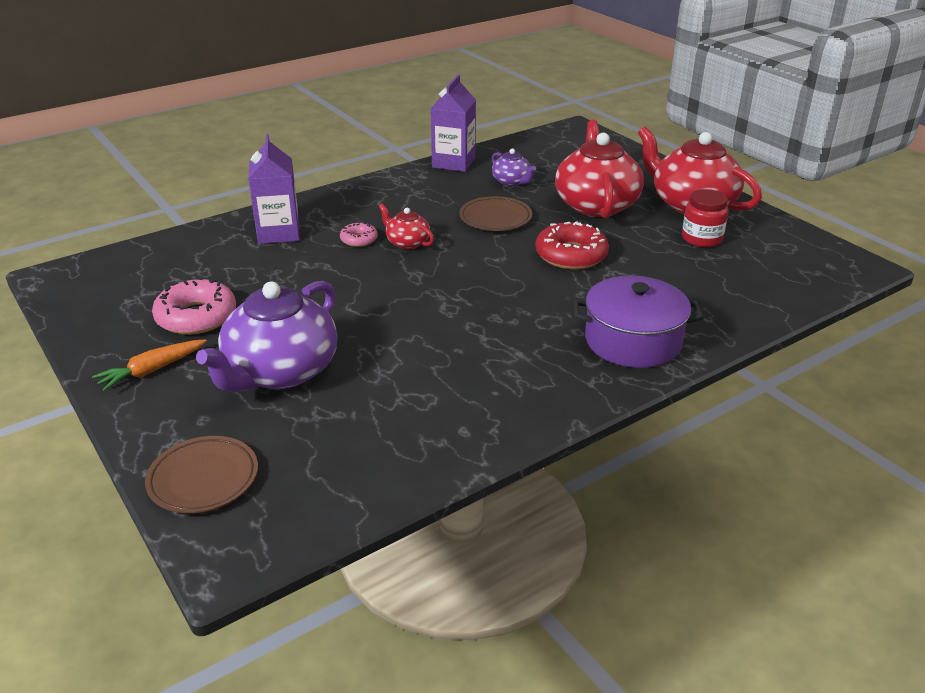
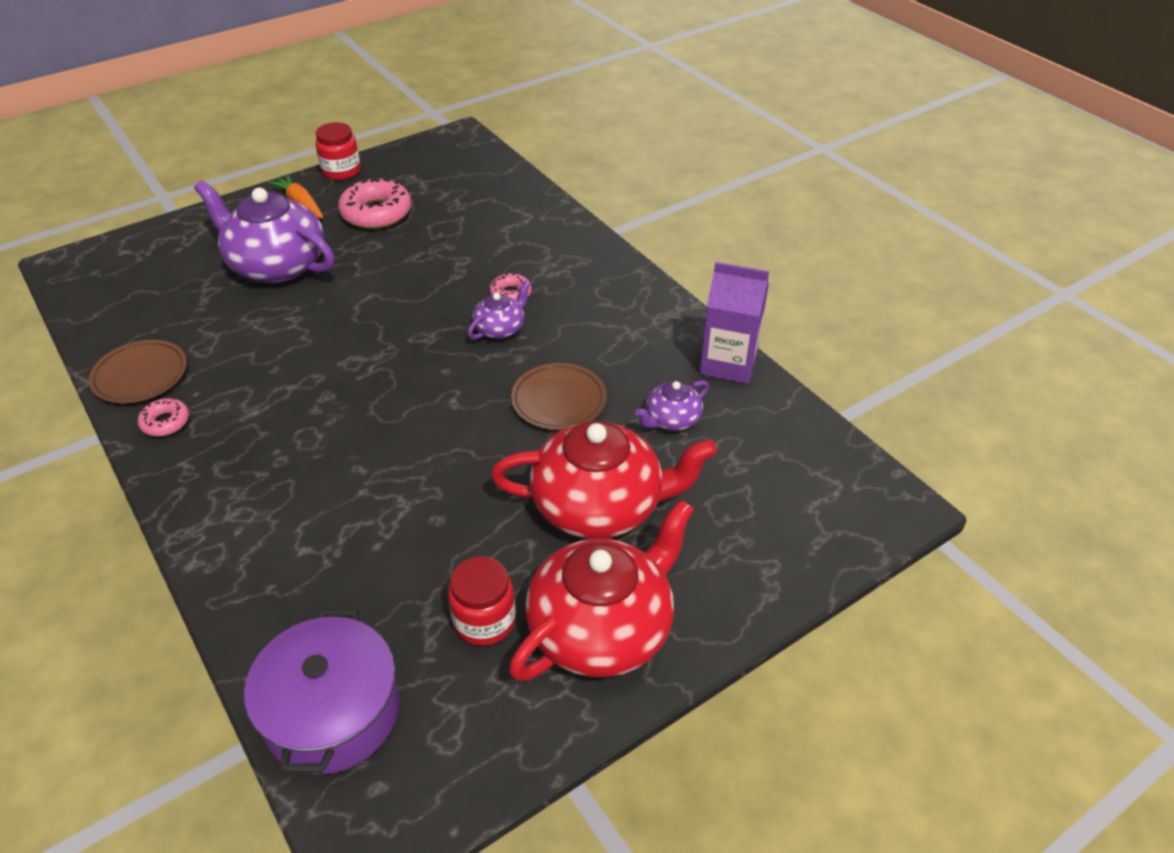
camera: 90 degrees right, 10 degrees up
(89, 349) = (341, 171): none -> red jar
(203, 479) = (154, 244): brown plate -> brown plate (140, 376)
(278, 233) = (530, 240): purple carton -> none
(407, 242) = (500, 328): red teapot -> purple teapot
(538, 403) = (165, 422): none -> pink donut
(571, 255) = (453, 467): red donut -> none
(633, 341) = (246, 506): purple pot -> purple pot (332, 712)

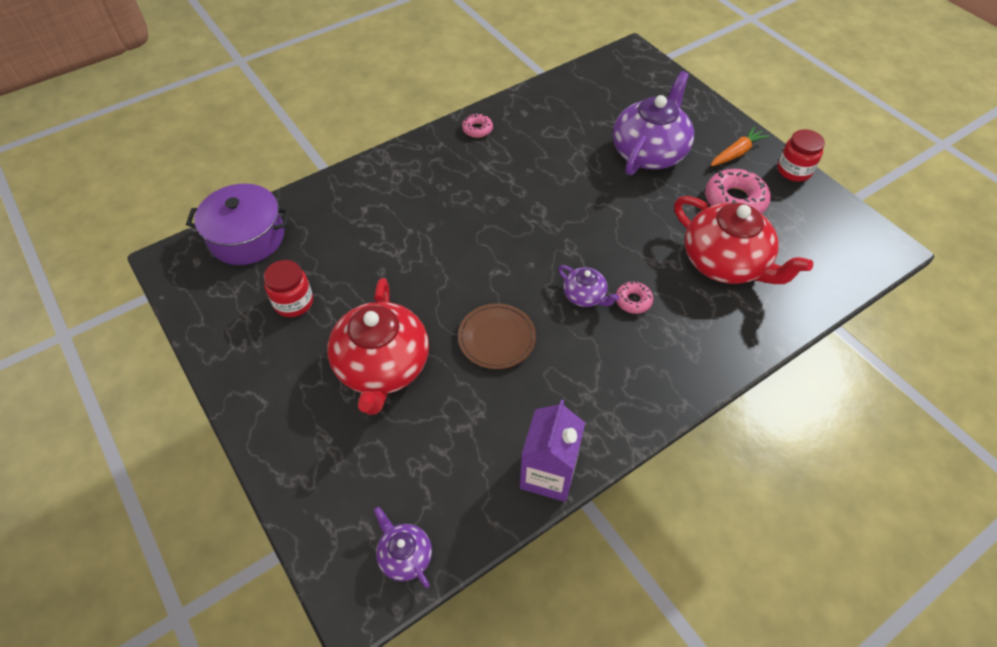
camera: 90 degrees right, 10 degrees up
(140, 376) = (520, 110): brown plate -> none
(602, 629) = (274, 367): red teapot -> red teapot (725, 263)
(671, 419) = (473, 420): purple teapot -> purple teapot (405, 555)

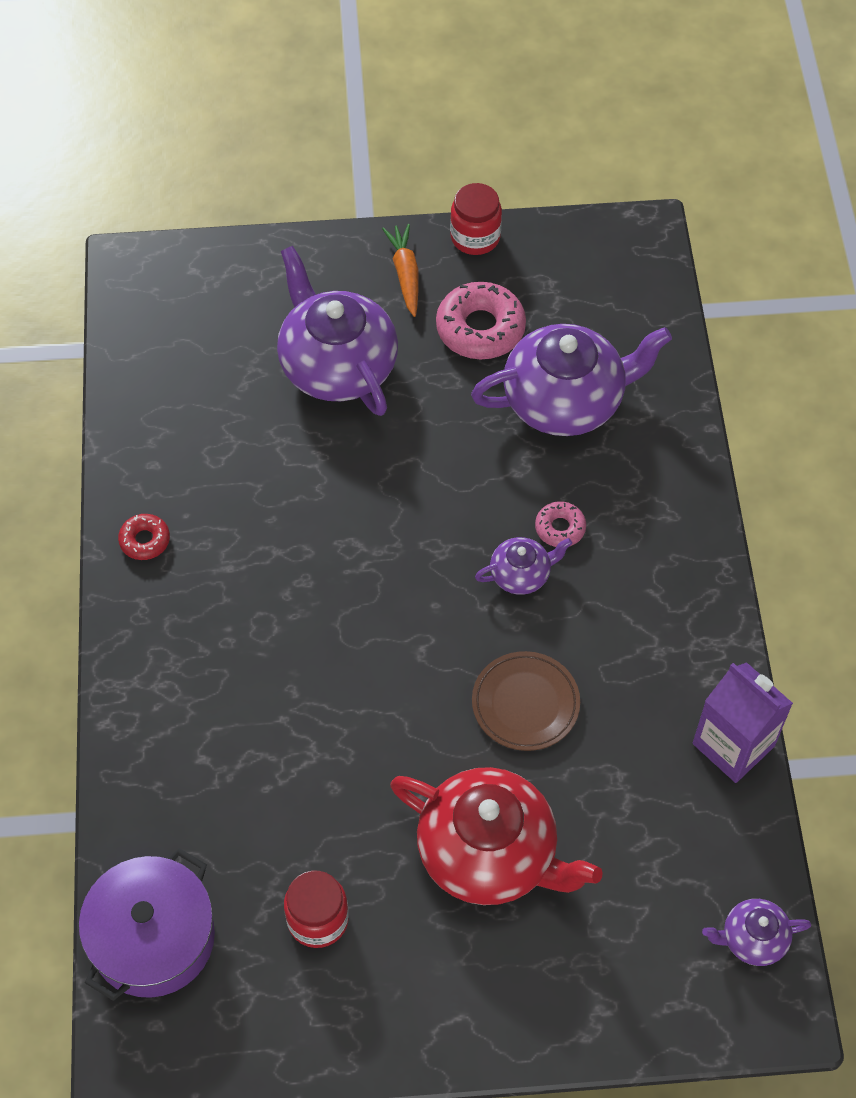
camera: 60 degrees left, 5 degrees up
(477, 129) = (145, 540): pink donut -> red donut
(725, 263) = (565, 400): red teapot -> purple teapot

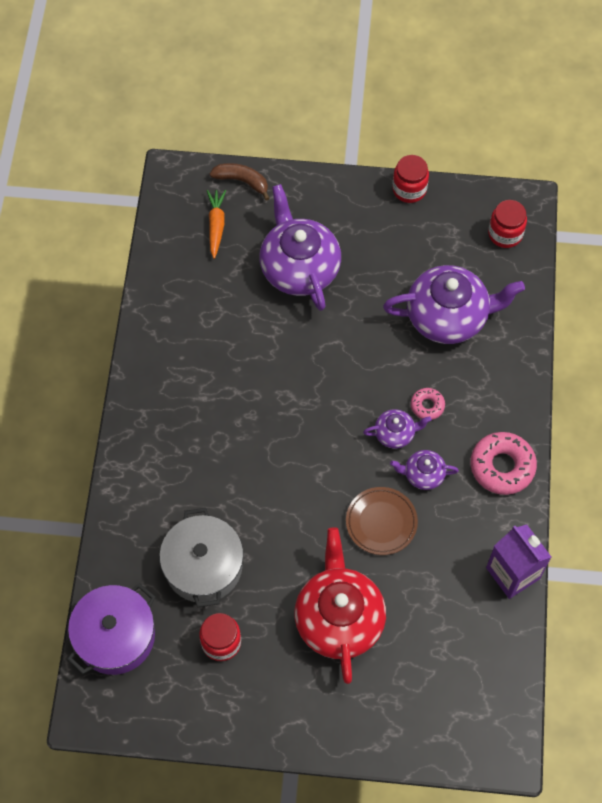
camera: 10 degrees right, 5 degrees up
(145, 540) = (152, 370): red donut -> none
(232, 260) = (242, 181): none -> brown banana
(271, 811) = (203, 566): none -> grey pot
(405, 274) = (357, 209): orange carrot -> orange carrot (216, 225)
(480, 329) = (400, 256): pink donut -> pink donut (502, 466)
(489, 853) = (339, 618): red teapot -> red teapot turned 135 degrees counterclockwise
(623, 277) = (505, 234): none -> red jar
(752, 939) = (498, 703): purple teapot -> purple teapot (423, 474)

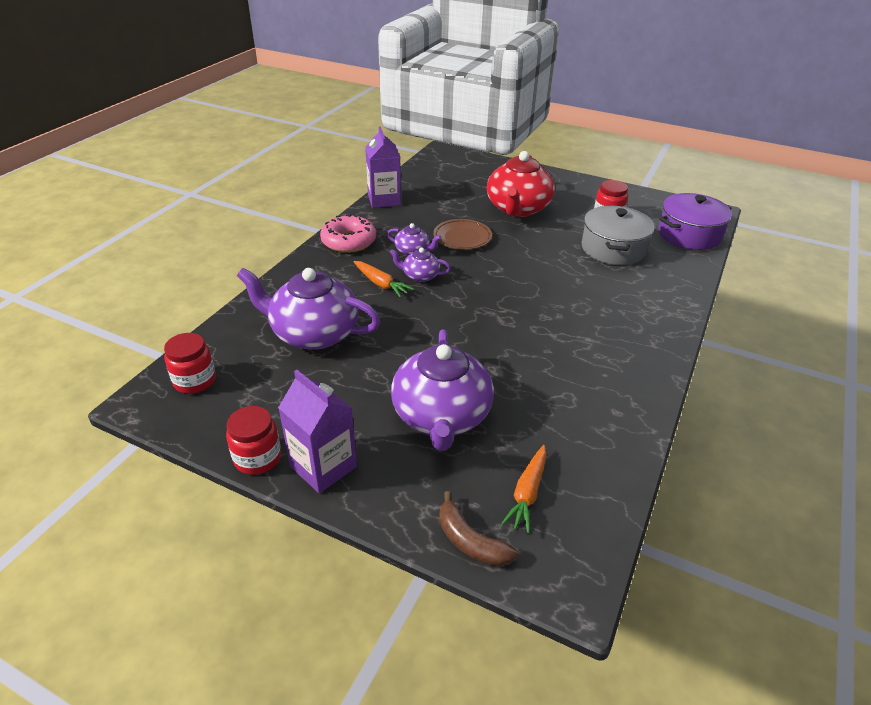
camera: 160 degrees left, 25 degrees down
(361, 198) = (323, 466): none -> purple carton
(427, 406) = (381, 284): pink donut -> orange carrot

